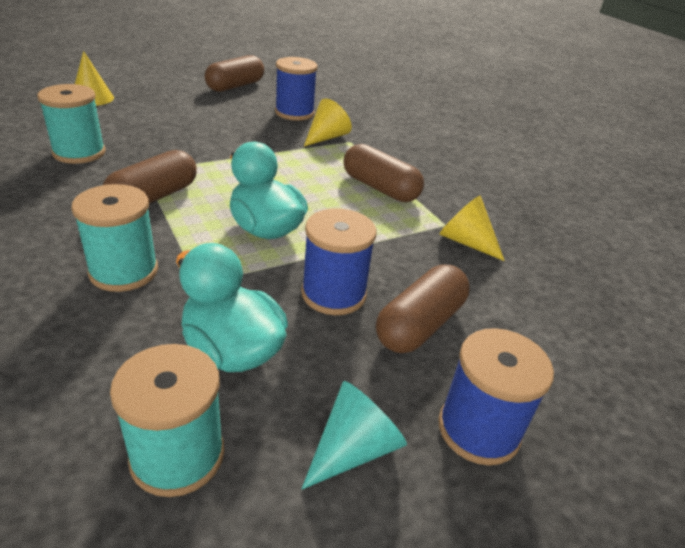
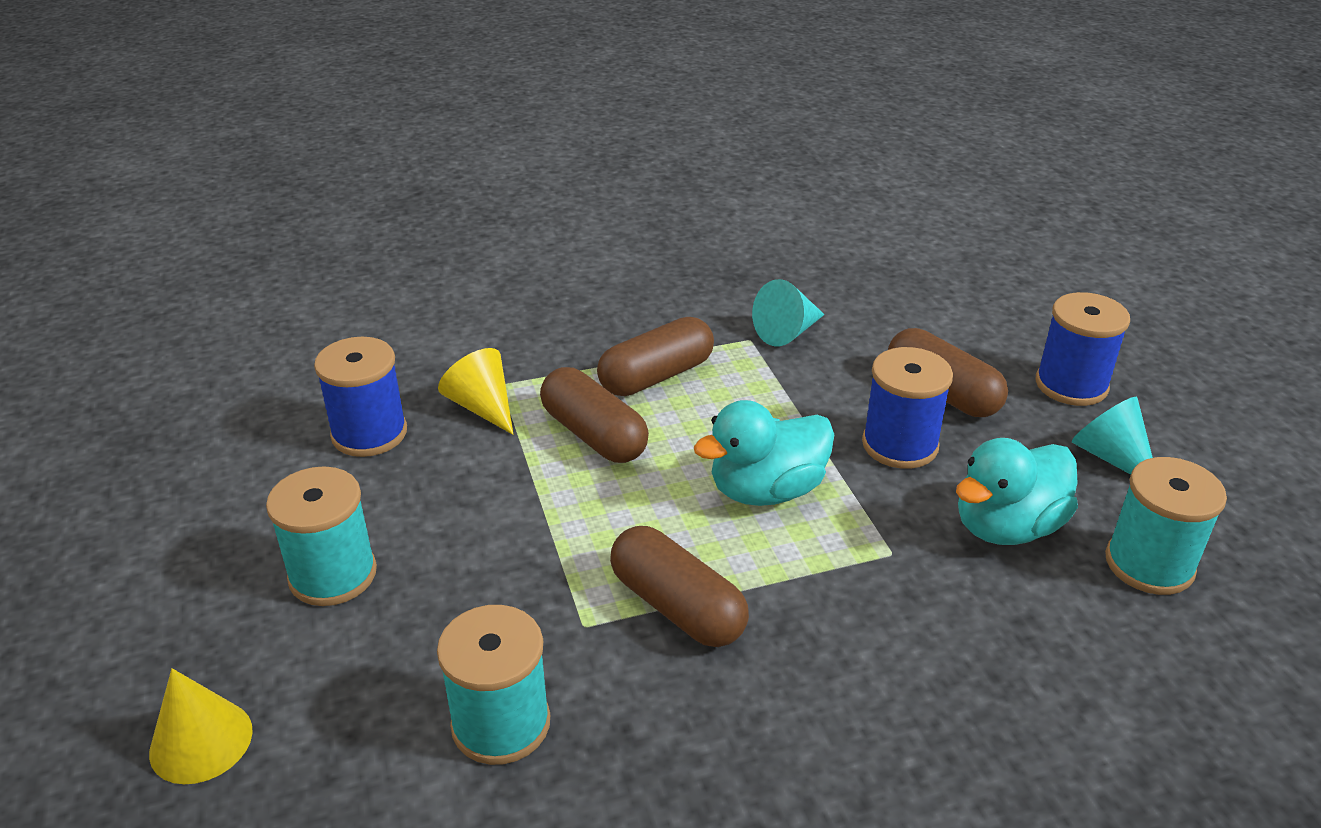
camera: 75 degrees left, 0 degrees up
(124, 271) = (876, 625): turquoise spool -> turquoise spool (333, 575)
(235, 86) = (202, 505): brown capsule -> brown capsule (593, 435)
(466, 242) = (787, 332): yellow cone -> turquoise cone

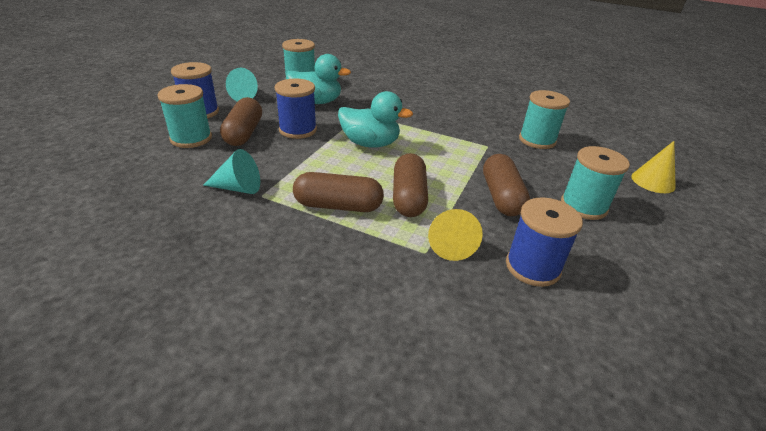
camera: 140 degrees left, 0 degrees up
(677, 607) = (450, 135): brown capsule -> brown capsule (501, 197)
(970, 346) = (191, 138): none -> turquoise spool

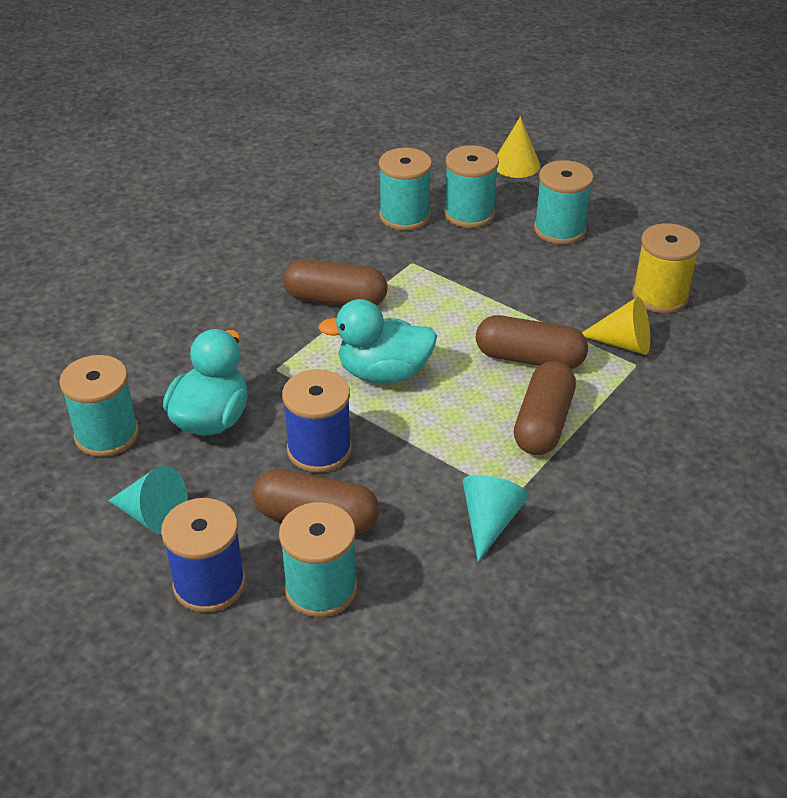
camera: 75 degrees left, 5 degrees up
(370, 143) = (383, 373): turquoise duck -> turquoise duck turned 120 degrees counterclockwise
(501, 197) = (536, 283): brown capsule -> brown capsule (335, 299)
(532, 267) = (660, 296): blue spool -> yellow spool
(564, 164) = (469, 214): none -> turquoise spool

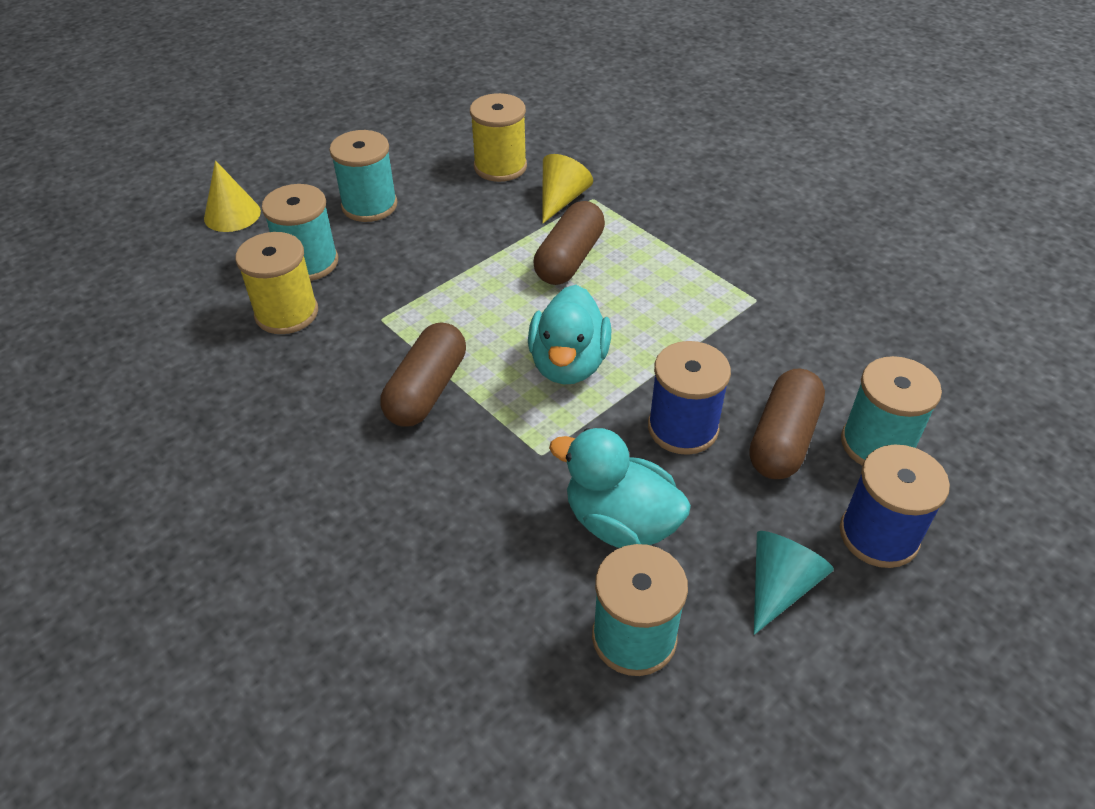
camera: 80 degrees left, 5 degrees up
(404, 216) = (286, 313): turquoise spool -> yellow spool
(490, 521) = (787, 318): turquoise cone -> none
(543, 423) = (662, 265): brown capsule -> none

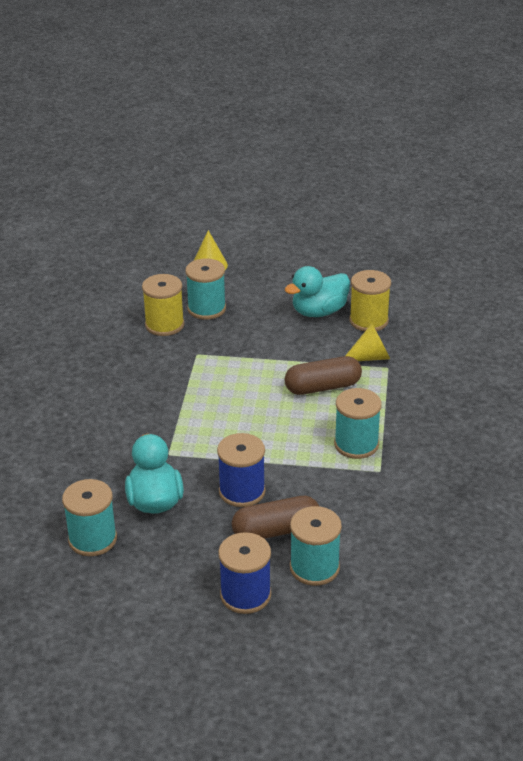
camera: 50 degrees right, 10 degrees down
(369, 205) = (274, 299): turquoise spool -> turquoise spool (356, 444)
(426, 390) = (167, 396): brown capsule -> none
(568, 364) = (240, 430): turquoise duck -> turquoise duck (319, 312)
(779, 586) = (172, 573): turquoise cone -> none

